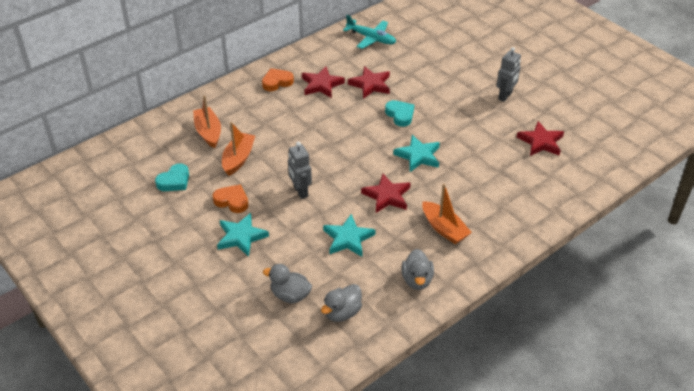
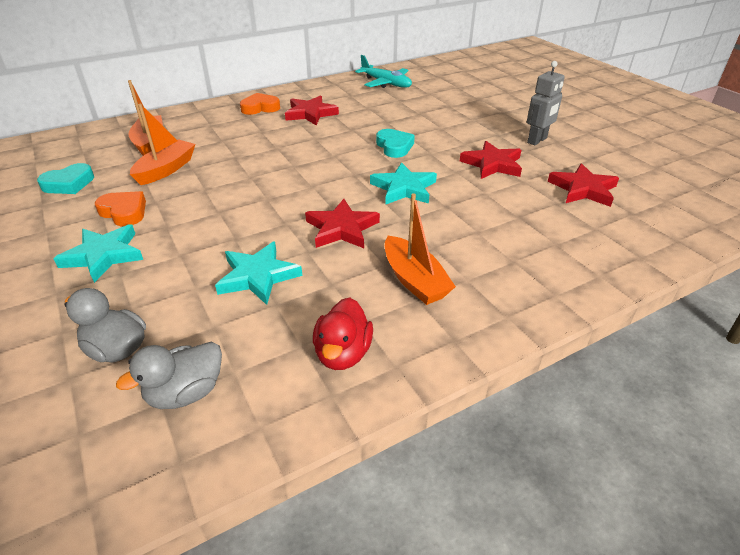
camera: 10 degrees right, 5 degrees down
(300, 191) = (222, 211): grey robot -> none
(370, 84) = (369, 118): red star -> red star (492, 164)
(417, 280) = (343, 353): grey duck -> red duck

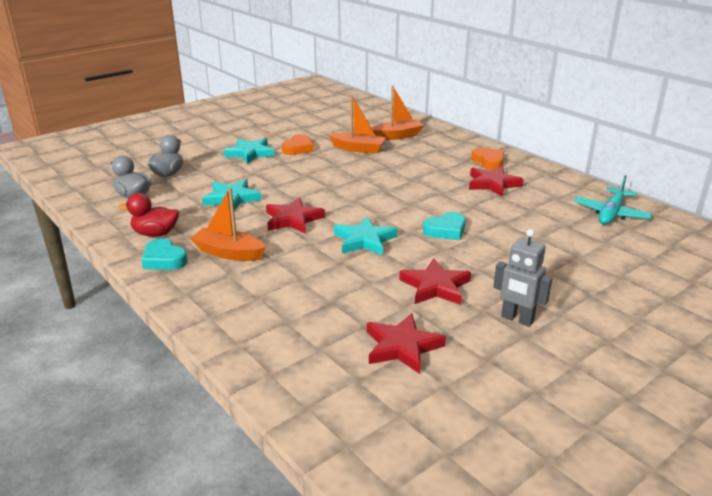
camera: 80 degrees right, 10 degrees down
(69, 184) = (328, 127): turquoise heart -> turquoise heart (164, 259)
(414, 280) = (229, 253): orange boat -> orange boat turned 60 degrees clockwise

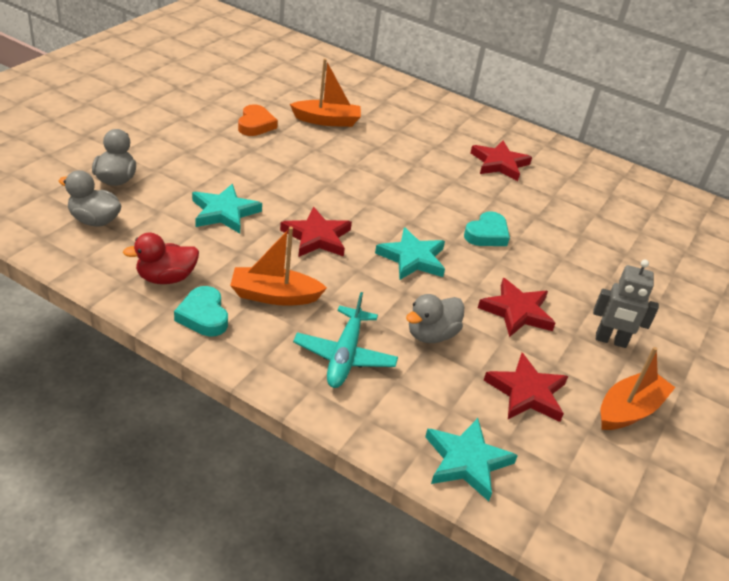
camera: 25 degrees left, 10 degrees up
(164, 259) = (203, 316): turquoise heart -> turquoise heart turned 45 degrees clockwise
(250, 153) = (200, 137): turquoise star -> turquoise star (467, 461)
(342, 293) = (431, 334): none -> grey duck
(397, 136) = (360, 97): orange boat -> orange boat (629, 410)
(488, 162) = (478, 131): orange heart -> none
(611, 213) = (628, 194): turquoise plane -> turquoise plane (345, 355)

